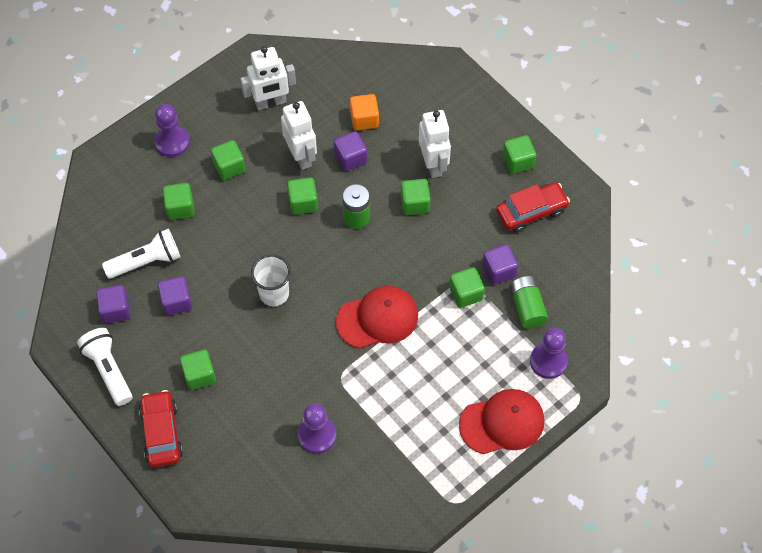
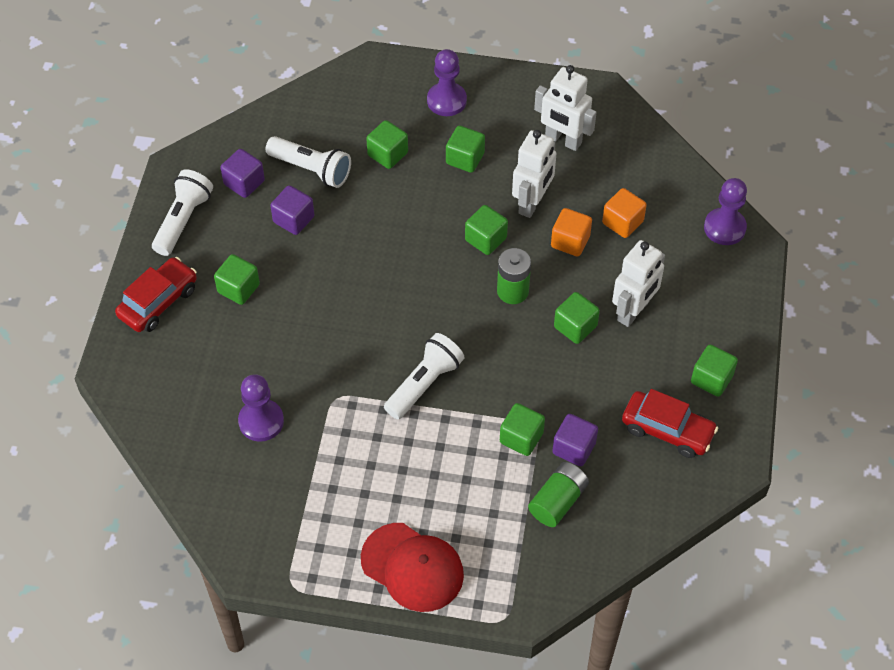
camera: 50 degrees right, 5 degrees down
(274, 293) = (371, 285): white cup -> none
(350, 158) = (570, 241): purple cube -> orange cube
(377, 318) = (424, 384): red cap -> white flashlight
(548, 361) = (516, 562): purple pawn -> purple pawn (724, 228)

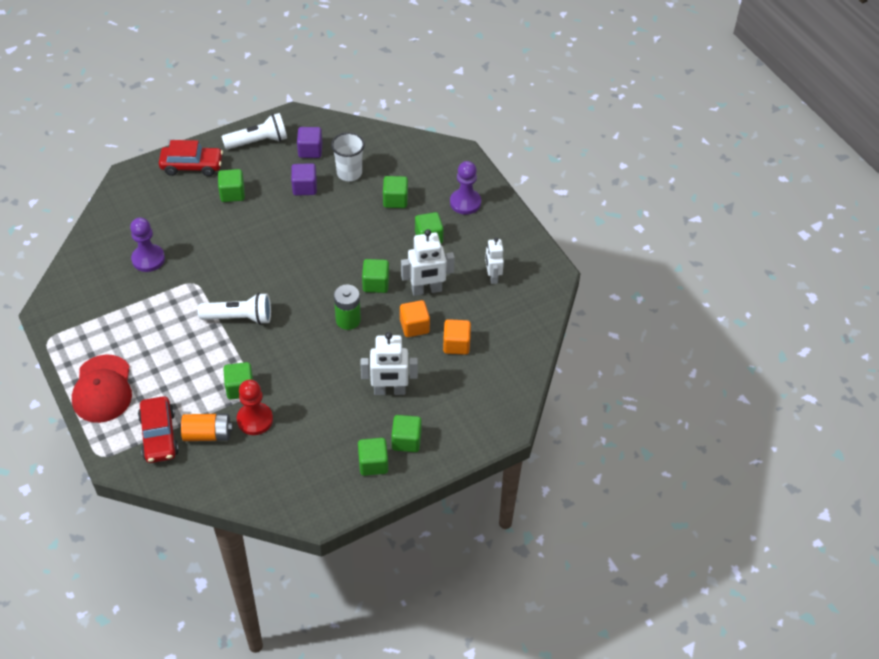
camera: 50 degrees right, 5 degrees down
(311, 169) = (349, 173): white flashlight -> white cup
(558, 501) = (208, 434): green battery -> orange battery
(563, 140) = (492, 276): white robot -> white robot, size x0.66
(574, 448) = (255, 420): purple cube -> red pawn
(575, 327) = (349, 367): green cube -> green cube (406, 441)
(667, 430) = (311, 462): red car -> red car (159, 436)
(724, 228) = (505, 402): purple pawn -> none

